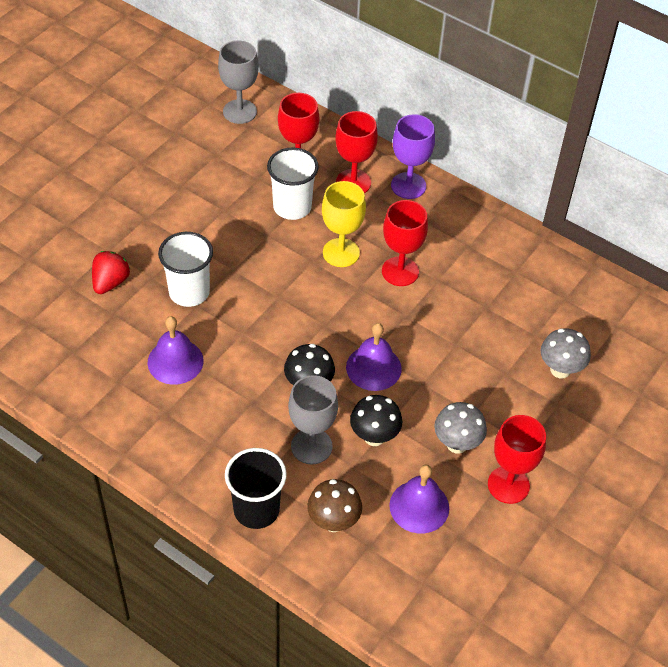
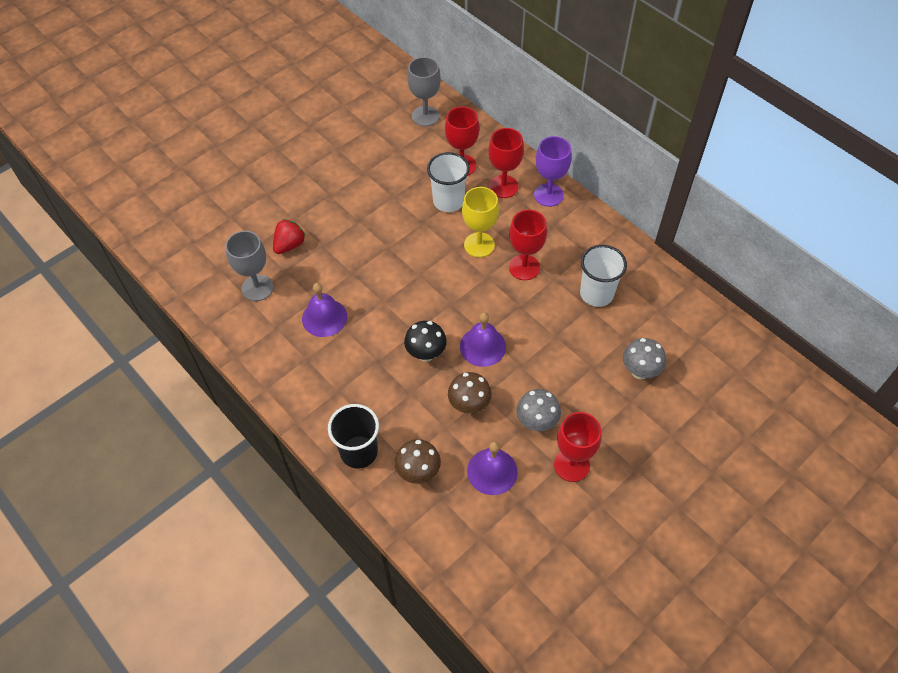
camera: 15 degrees right, 5 degrees up
(189, 292) = (349, 261): white cup -> white cup (596, 294)
(311, 446) = (416, 405): grey goblet -> grey goblet (257, 288)
(374, 437) = (469, 405): black mushroom -> brown mushroom

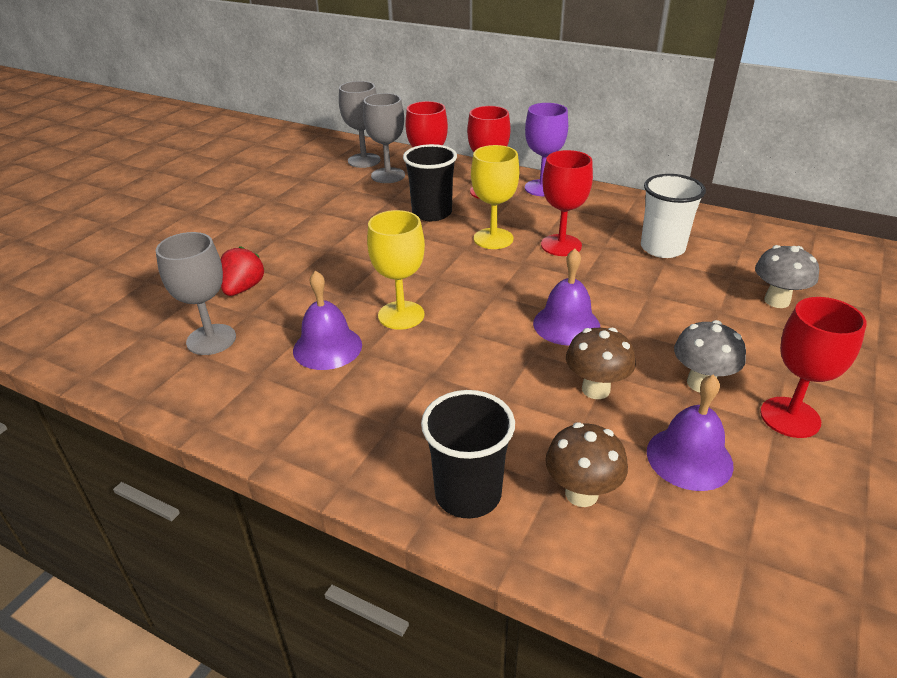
camera: 20 degrees left, 20 degrees down
(380, 303) = (401, 315): none -> yellow goblet
(426, 354) = (496, 350): black mushroom -> none
(436, 142) = (388, 175): none -> grey goblet
(448, 201) = (432, 213): white cup -> black cup

